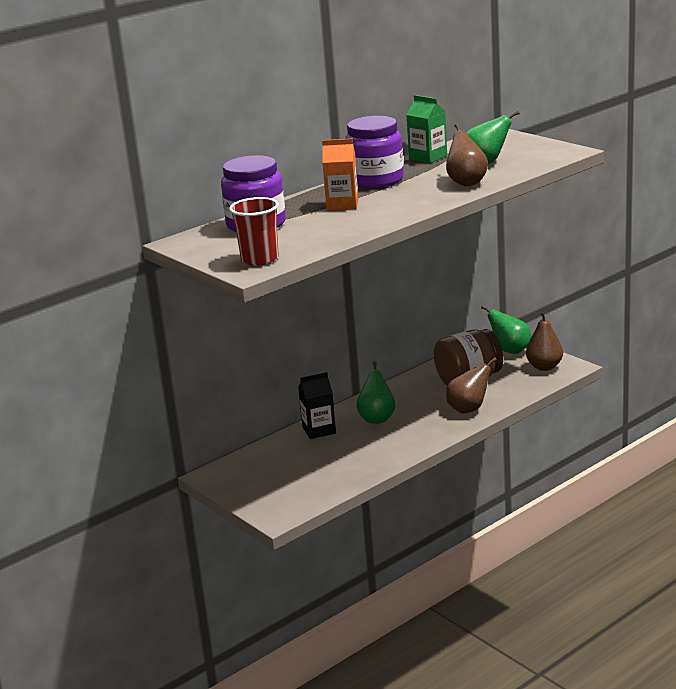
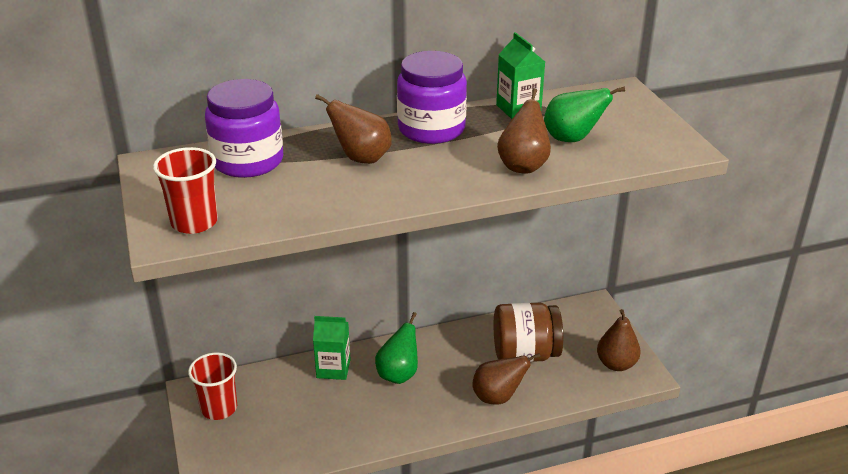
camera: 20 degrees right, 10 degrees up
(243, 478) = (219, 408): none -> red cup
(319, 430) = (333, 368): black carton -> green carton
(342, 204) = (361, 158): orange carton -> brown pear
(510, 350) = (595, 326): green pear -> none

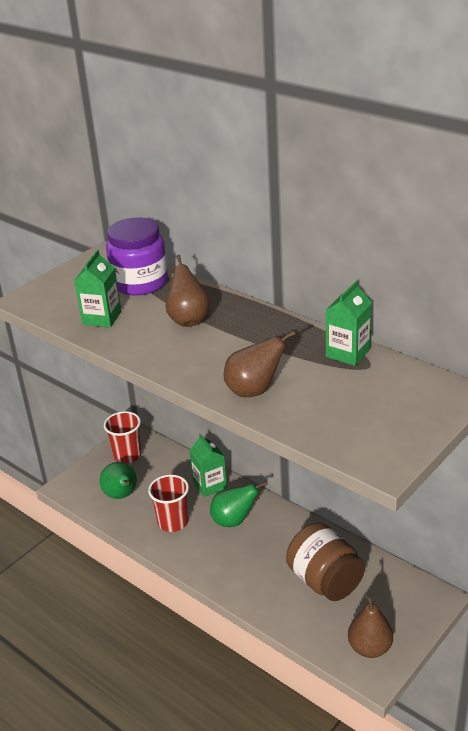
camera: 60 degrees right, 0 degrees up
(194, 222) = (50, 299): red cup -> red cup (173, 522)
(284, 202) = (102, 318): none -> green carton
(431, 129) = (265, 329): purple jar -> none
(498, 397) = (258, 588): brown pear -> none
(572, 139) = (327, 398): green pear -> green pear (121, 495)

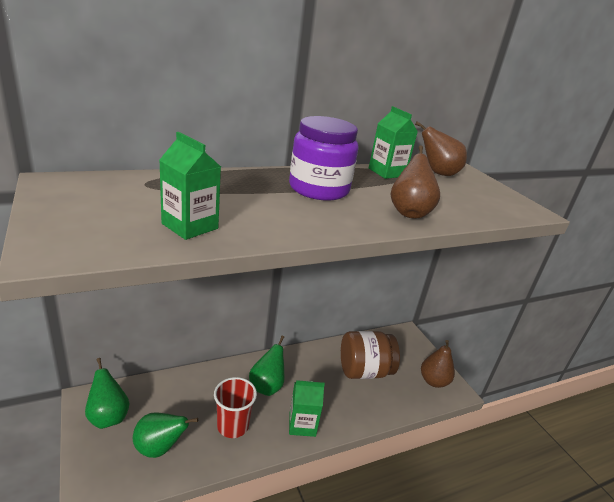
camera: 70 degrees left, 5 degrees down
(127, 455) = (108, 417): red cup -> green pear
(140, 282) = (153, 188): purple jar -> purple jar (319, 189)
(189, 320) = (263, 195): brown pear -> brown pear (438, 173)
(210, 485) = (212, 380): green carton -> green carton (302, 424)

